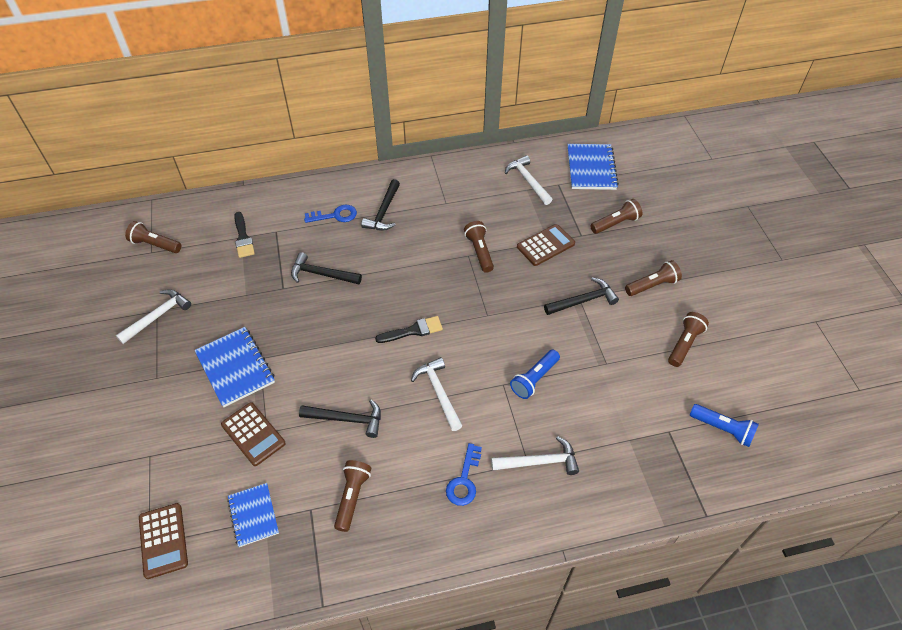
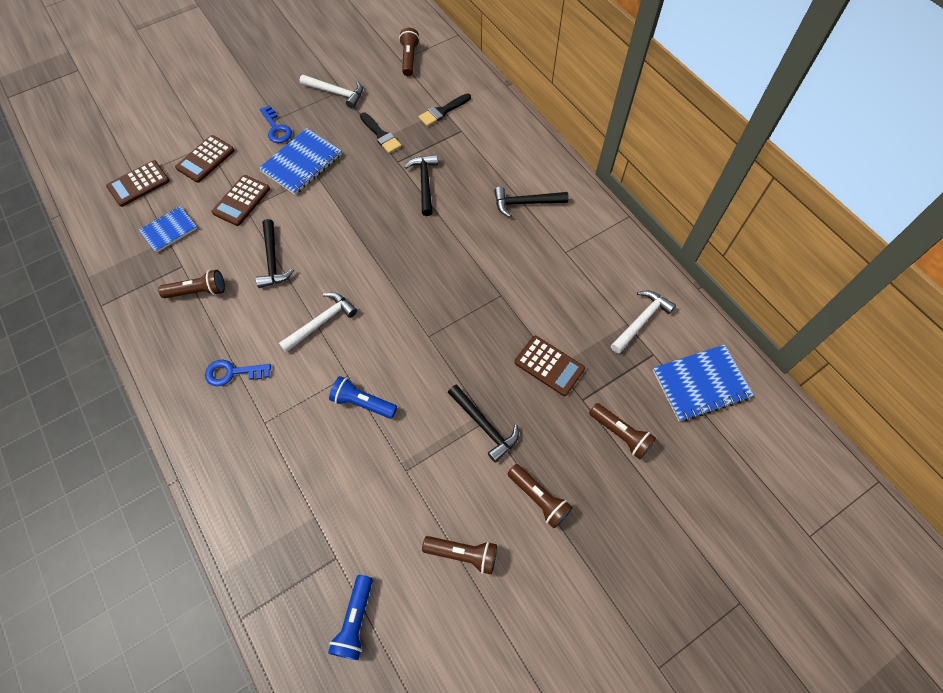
camera: 70 degrees right, 10 degrees up
(171, 460) = (205, 159): none -> brown calculator
(335, 215) = (502, 166): blue key -> blue key (276, 128)
(413, 330) = (386, 278): black brush -> black brush (381, 135)
(479, 251) = (511, 303): brown flashlight -> none
(539, 461) = (267, 433): white hammer -> none

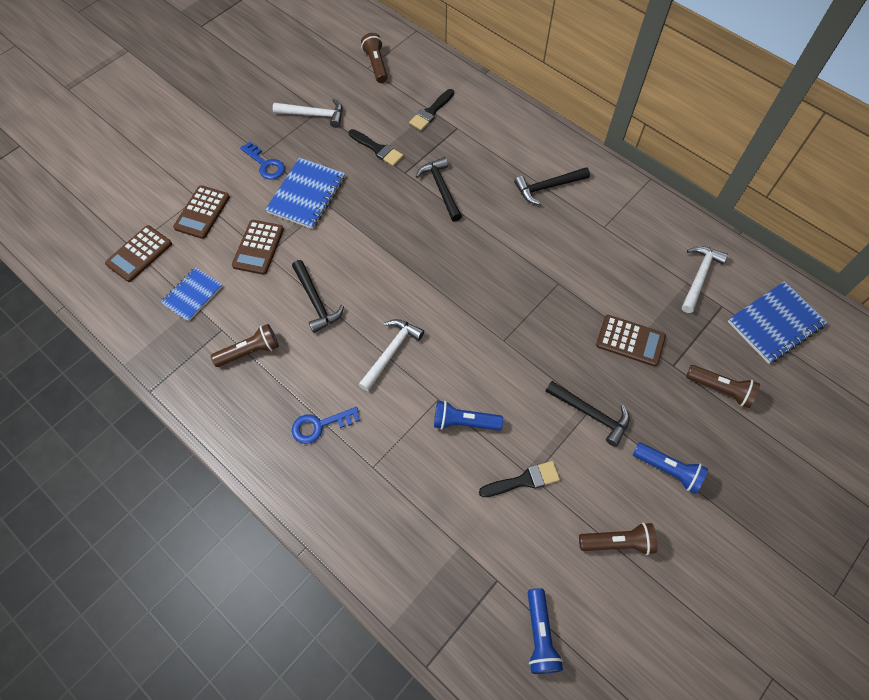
camera: 15 degrees left, 0 degrees up
(397, 471) = (524, 480): none -> black brush
(539, 498) = (668, 470): brown flashlight -> blue flashlight

